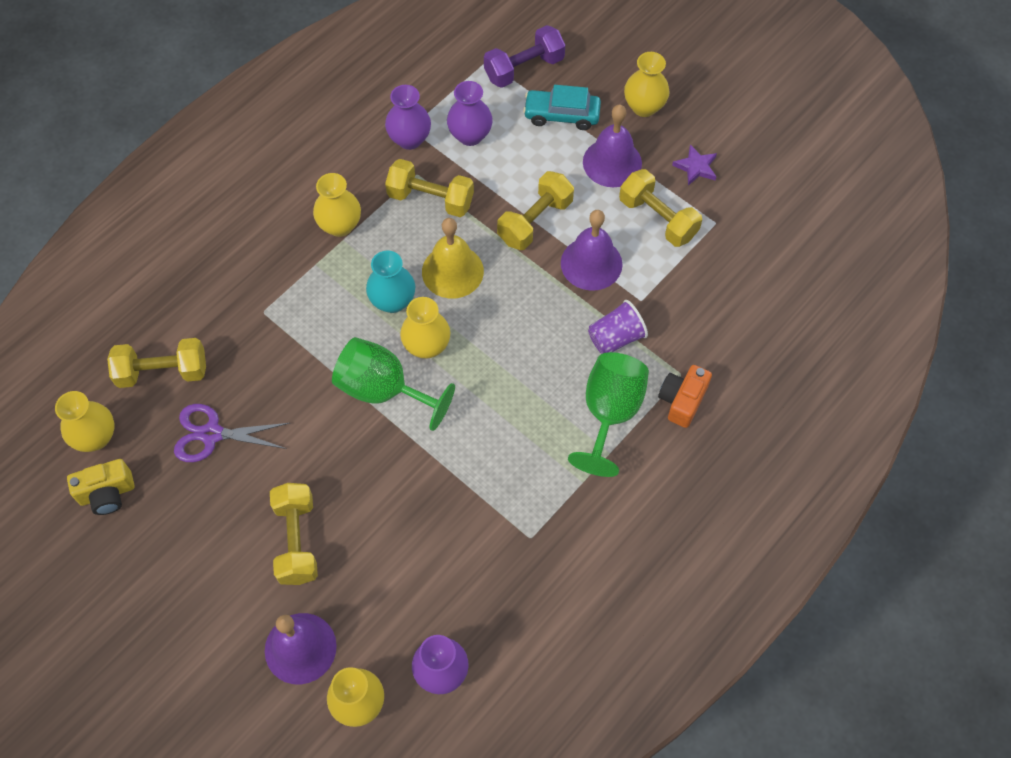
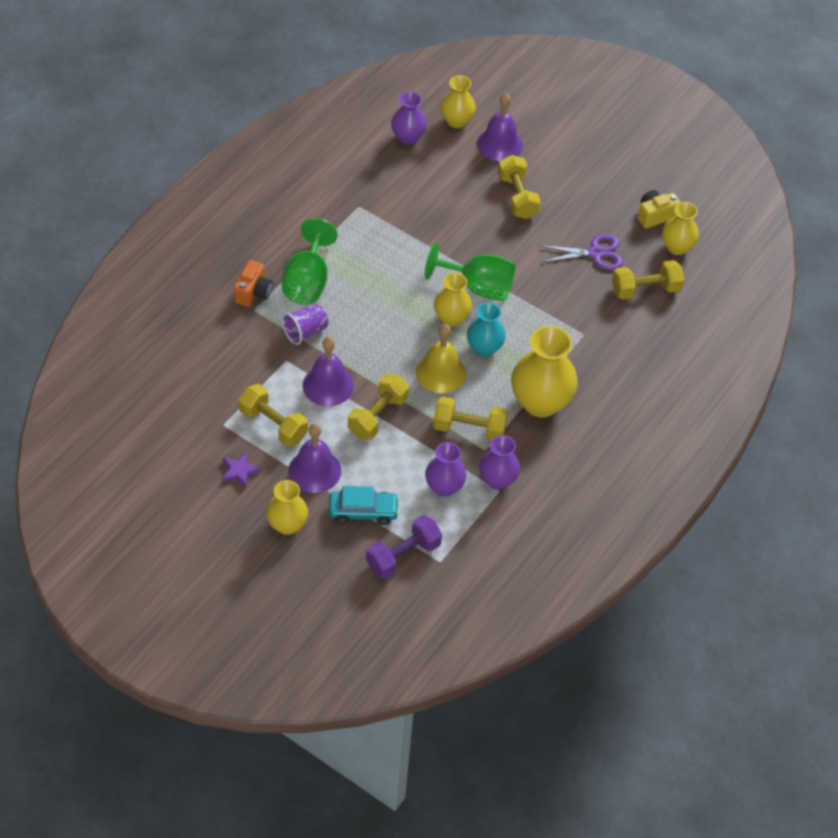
camera: 170 degrees right, 10 degrees down
(340, 225) = (540, 402): yellow vase -> yellow vase, size x1.67

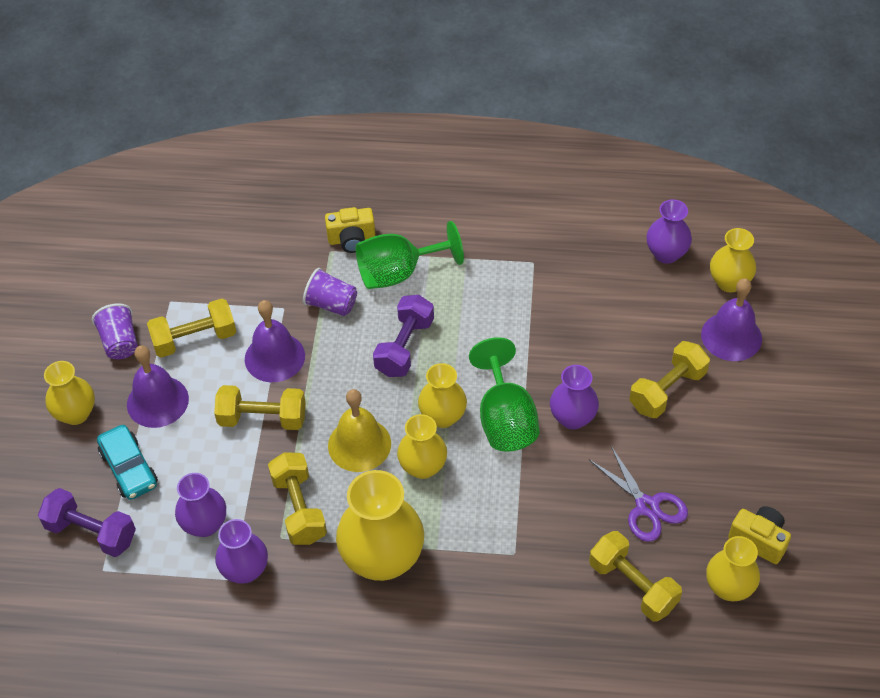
camera: 65 degrees right, 0 degrees up
(239, 471) = (120, 342): purple star -> purple cup
(253, 292) = (351, 239): orange camera -> yellow camera
(273, 425) = (194, 339): yellow dumbbell -> yellow dumbbell turned 60 degrees clockwise
(377, 310) = (404, 347): none -> purple dumbbell
(484, 348) = (423, 467): turquoise vase -> yellow vase
(503, 253) = (572, 418): none -> purple vase

